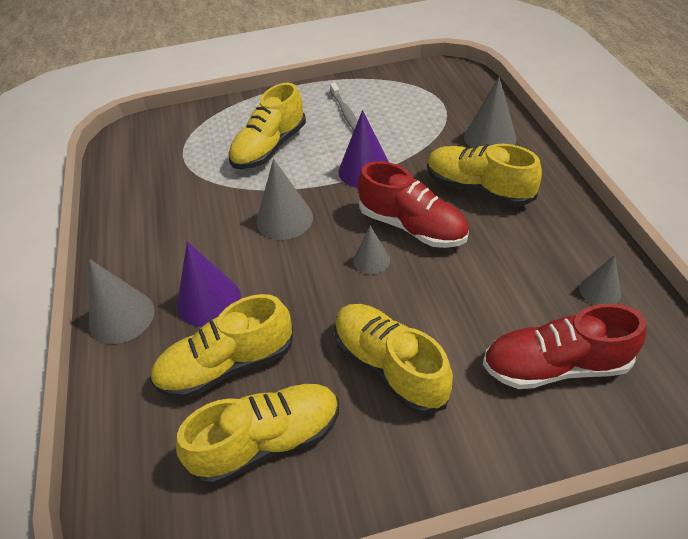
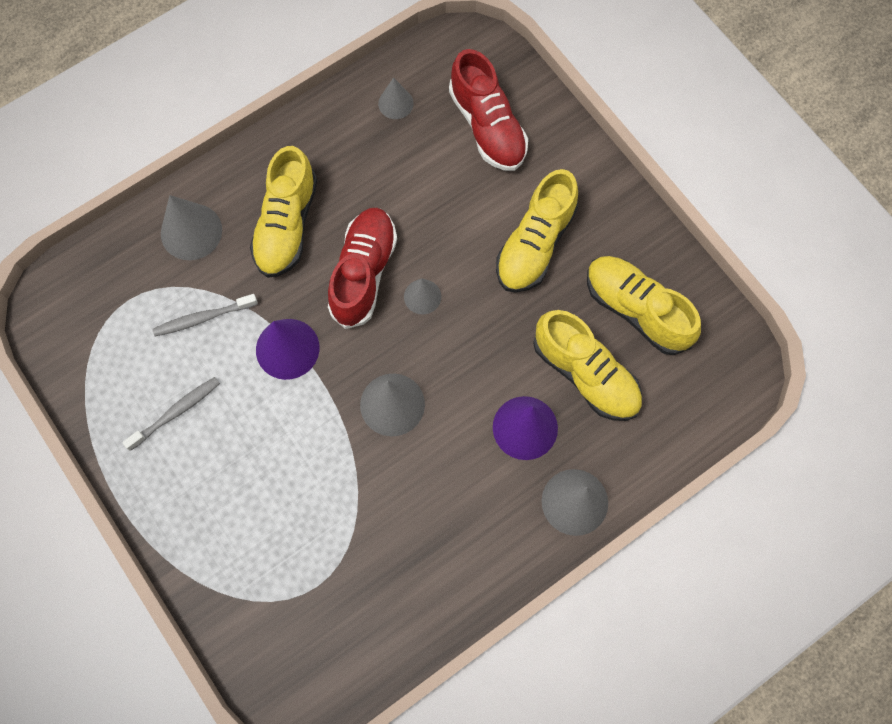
camera: 115 degrees left, 25 degrees up
(269, 148) = (274, 478): yellow shoe -> none
(412, 133) = (203, 318): none -> grey toothbrush

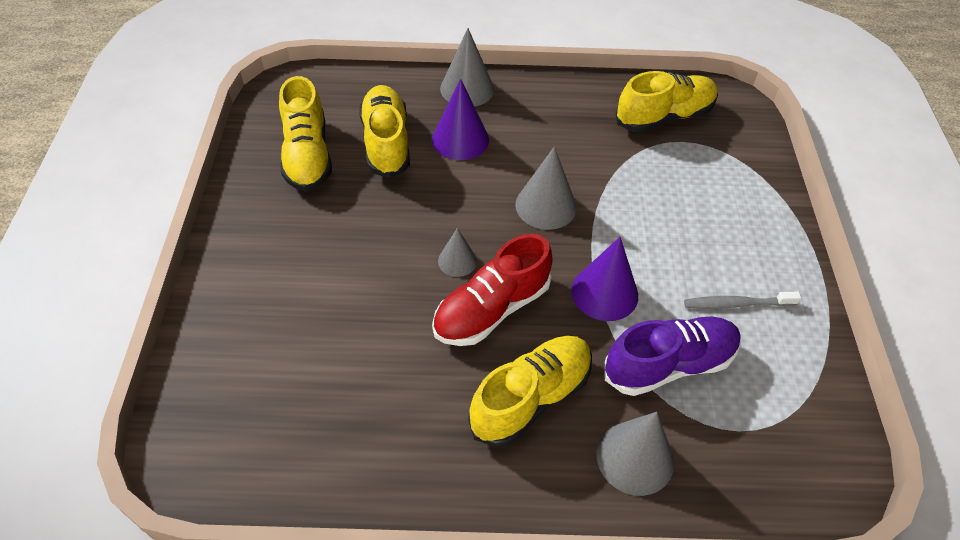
camera: 145 degrees left, 20 degrees down
(203, 318) = (669, 364): grey toothbrush -> purple shoe
(395, 103) = (320, 449): grey cone -> none
(487, 126) = (261, 361): red shoe -> none
(535, 244) = (329, 240): yellow shoe -> yellow shoe (664, 117)

